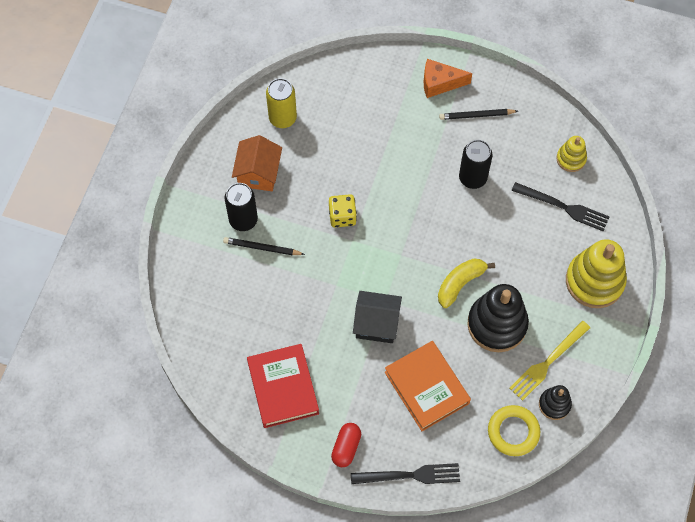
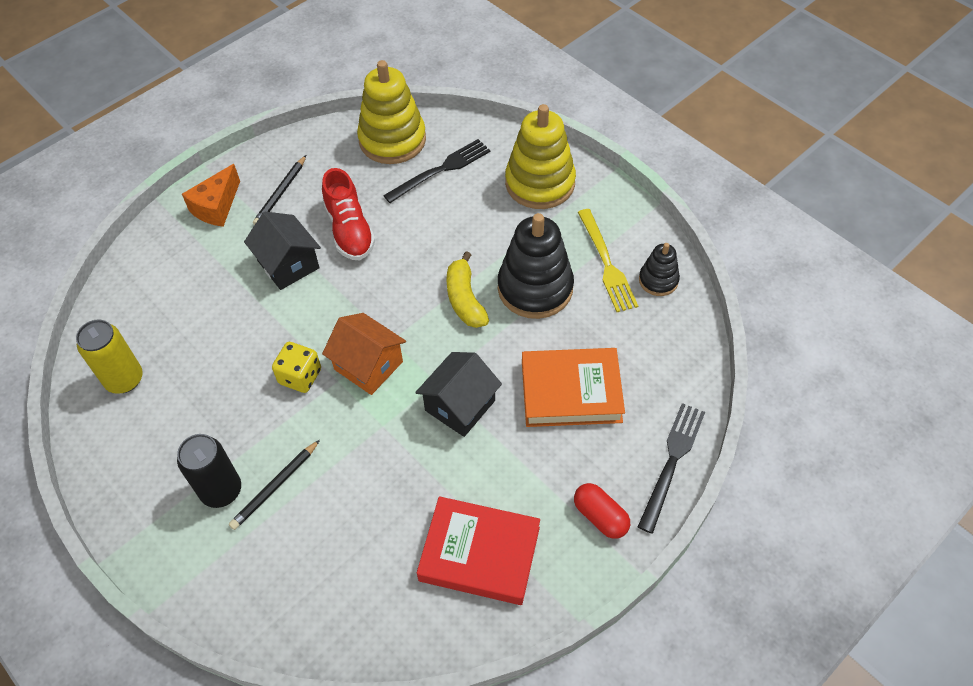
camera: 60 degrees left, 10 degrees down
(258, 173) = (173, 442): orange house -> orange house (368, 365)
(421, 157) = (288, 264): none -> black house
(472, 178) = (349, 230): black can -> red shoe
(513, 432) = (670, 332): yellow ring -> none
(571, 159) = (392, 140): yellow stacking toy -> yellow stacking toy, size x1.90

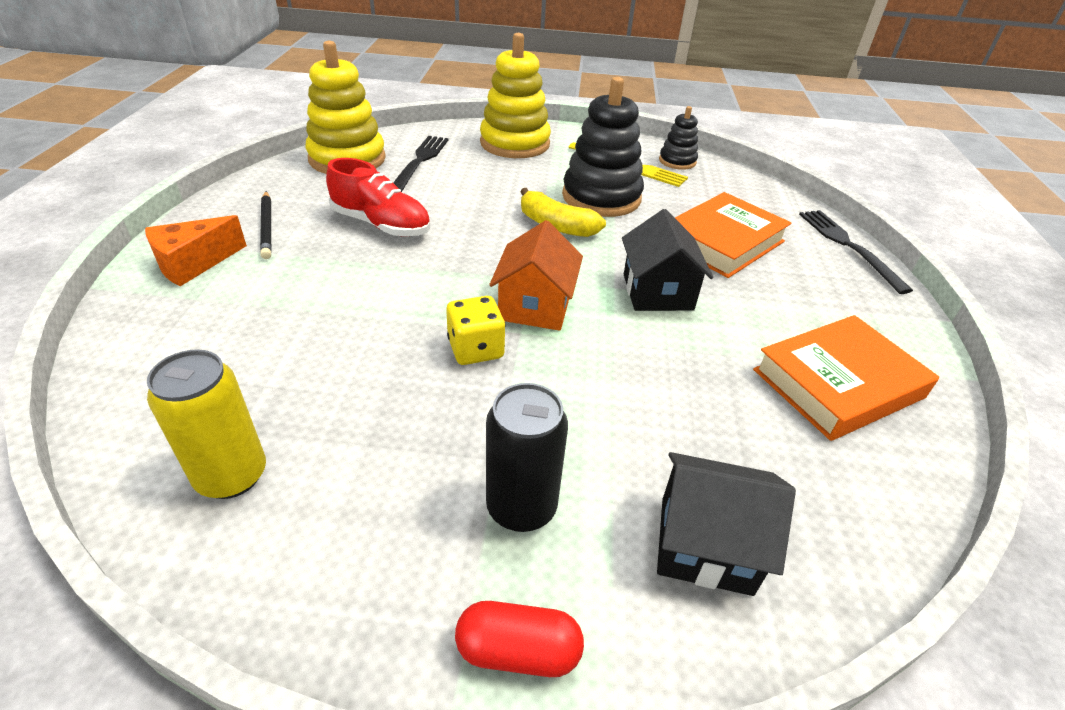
camera: 45 degrees left, 15 degrees down
(216, 207) = (193, 264): orange cheese -> orange cheese turned 60 degrees clockwise
(275, 486) = (579, 459): black pencil -> none
(288, 264) = (344, 272): black house -> black house (705, 544)
(368, 365) = (535, 306): orange house -> orange house turned 75 degrees counterclockwise
(479, 554) = (838, 384): red book -> orange book
(600, 516) = (866, 302): red capsule -> red capsule (518, 650)

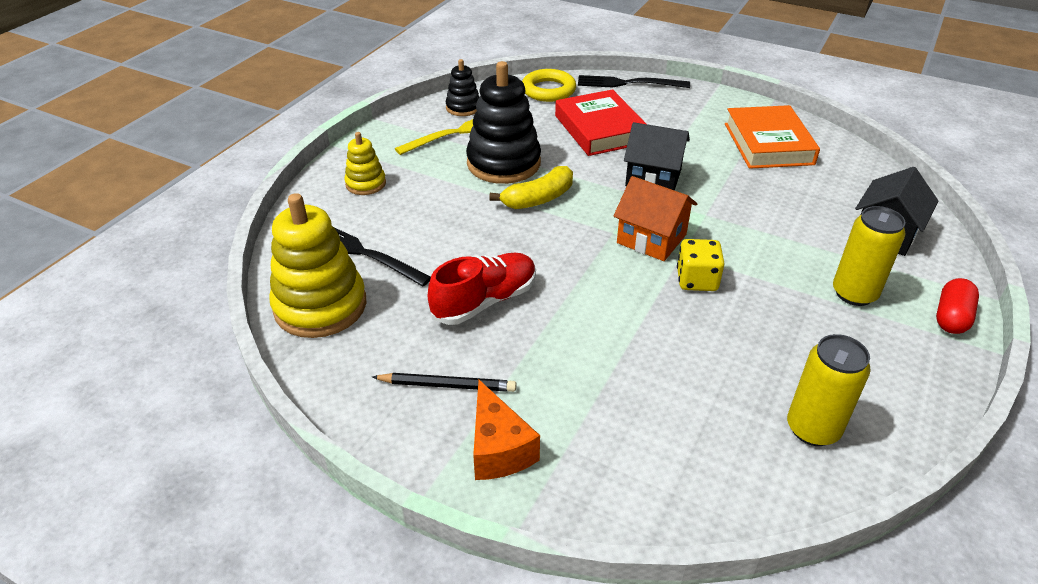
camera: 65 degrees left, 0 degrees up
(515, 143) = (366, 184): yellow stacking toy -> yellow stacking toy, size x0.53
(521, 507) = (854, 293): black can -> yellow can
(722, 242) = (600, 129): orange book -> red book
(765, 199) = (548, 90): none -> yellow ring

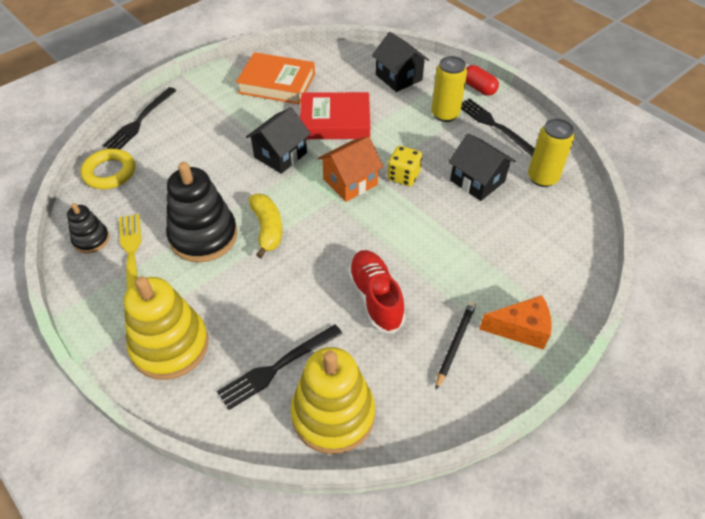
camera: 70 degrees left, 10 degrees up
(366, 184) = (170, 346): yellow stacking toy -> yellow stacking toy, size x1.90
(600, 129) = (195, 161): red book -> red book (335, 121)
(745, 353) = (477, 181): none -> black house
(881, 351) = (494, 126): none -> black fork

